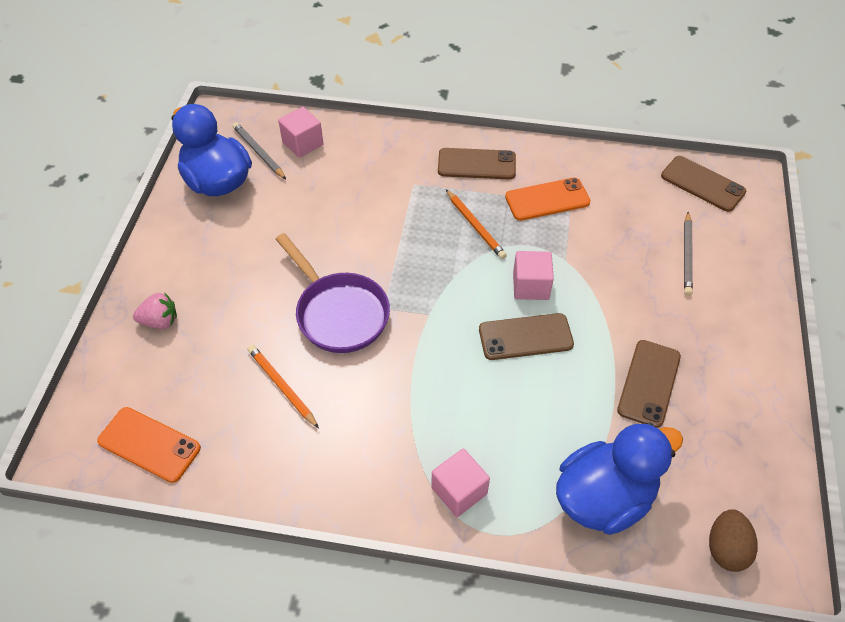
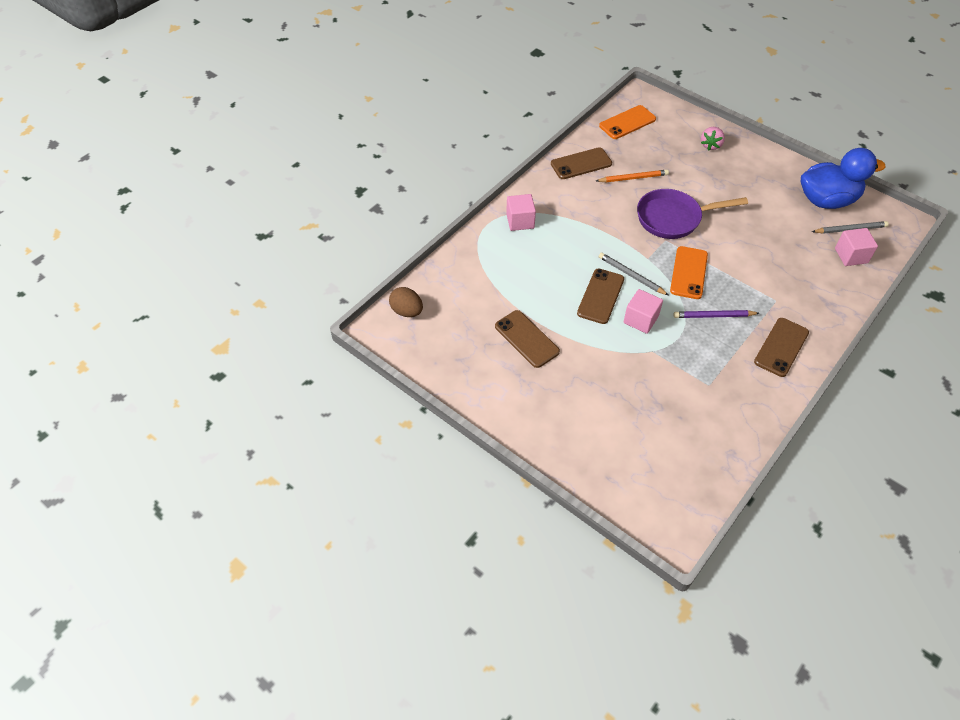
camera: 120 degrees right, 0 degrees up
(475, 226) = (713, 316): orange pencil -> purple pencil
(547, 200) = (719, 372): orange phone -> orange phone (688, 273)
(604, 497) = (473, 277): blue duck -> none
(687, 255) = (615, 428): grey pencil -> grey pencil (631, 275)
(702, 184) = (684, 491): brown phone -> brown phone (581, 164)

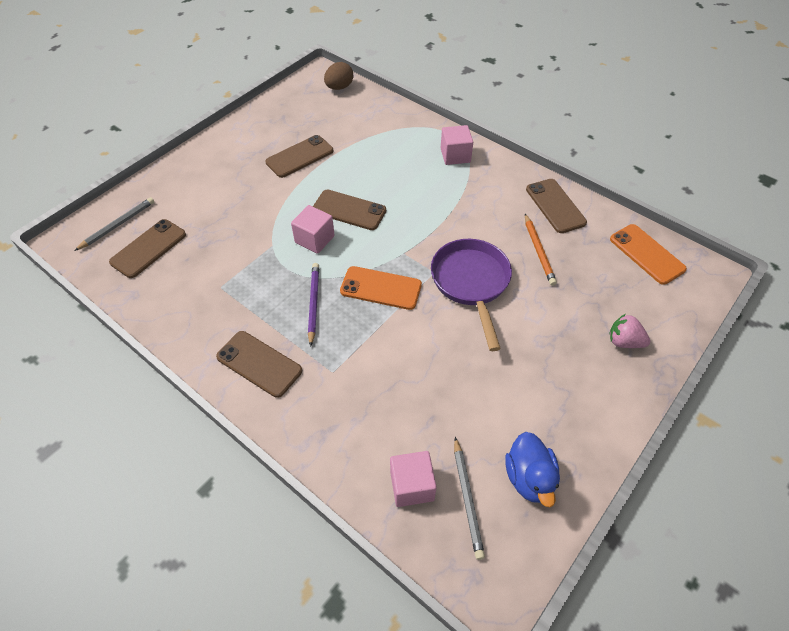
camera: 90 degrees right, 0 degrees up
(631, 275) = (377, 236): grey pencil -> grey pencil (118, 225)
(672, 453) = (148, 248): none -> brown phone
(826, 200) = (529, 478): blue duck -> blue duck, size x0.63

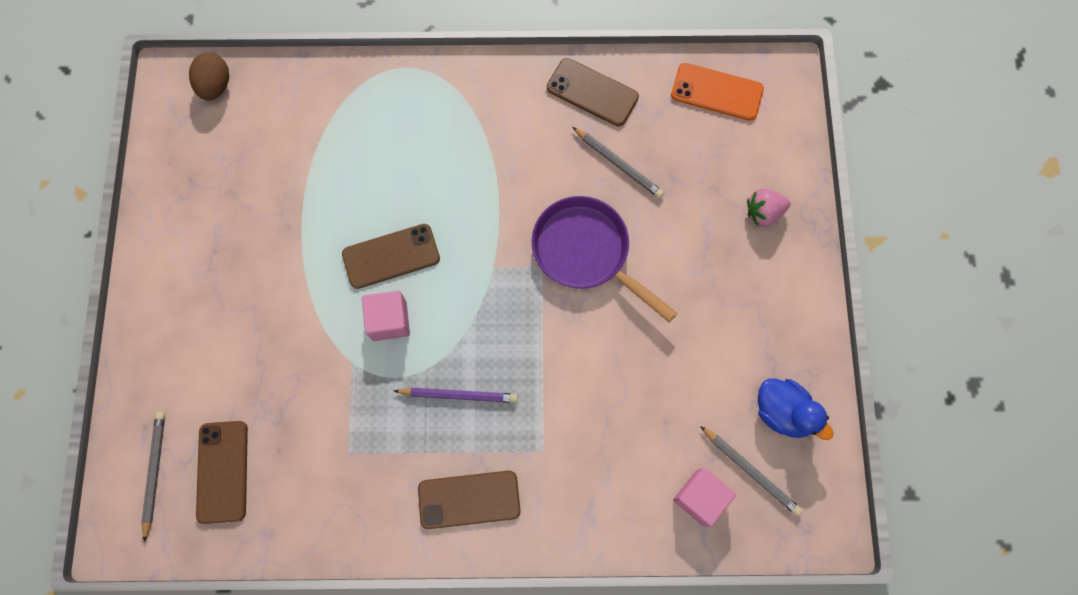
camera: 40 degrees left, 20 degrees up
(300, 157) = (268, 225): brown phone -> none
(313, 303) = (459, 395): purple pencil -> purple pencil turned 135 degrees clockwise
(381, 288) = (507, 326): orange phone -> none
(455, 155) = (439, 96): pink cube -> none
(538, 251) = (618, 164): orange pencil -> grey pencil

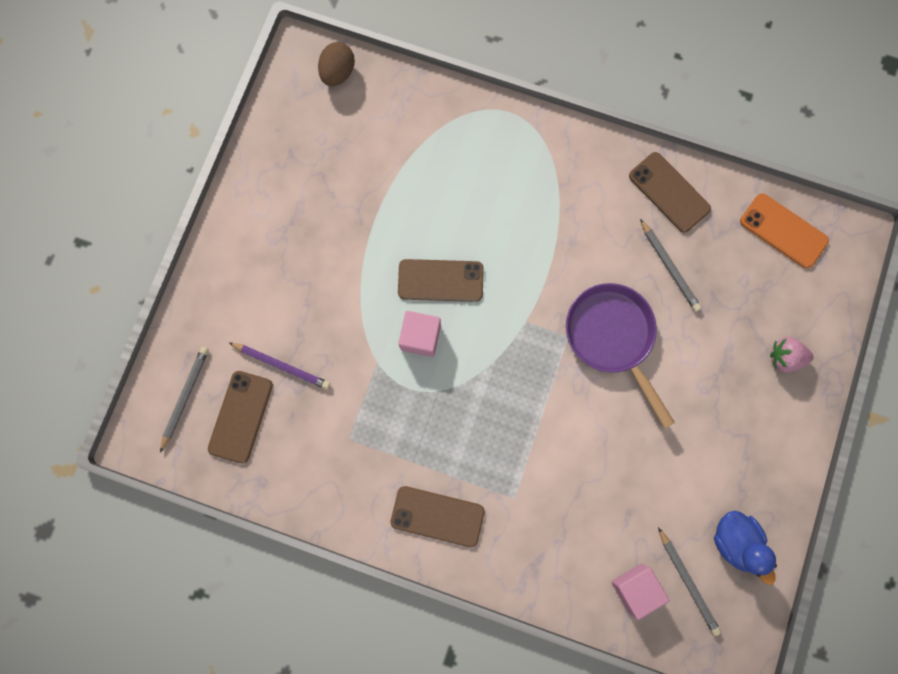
camera: 20 degrees right, 5 degrees up
(459, 395) = (458, 423): purple pencil -> purple pencil (282, 366)

